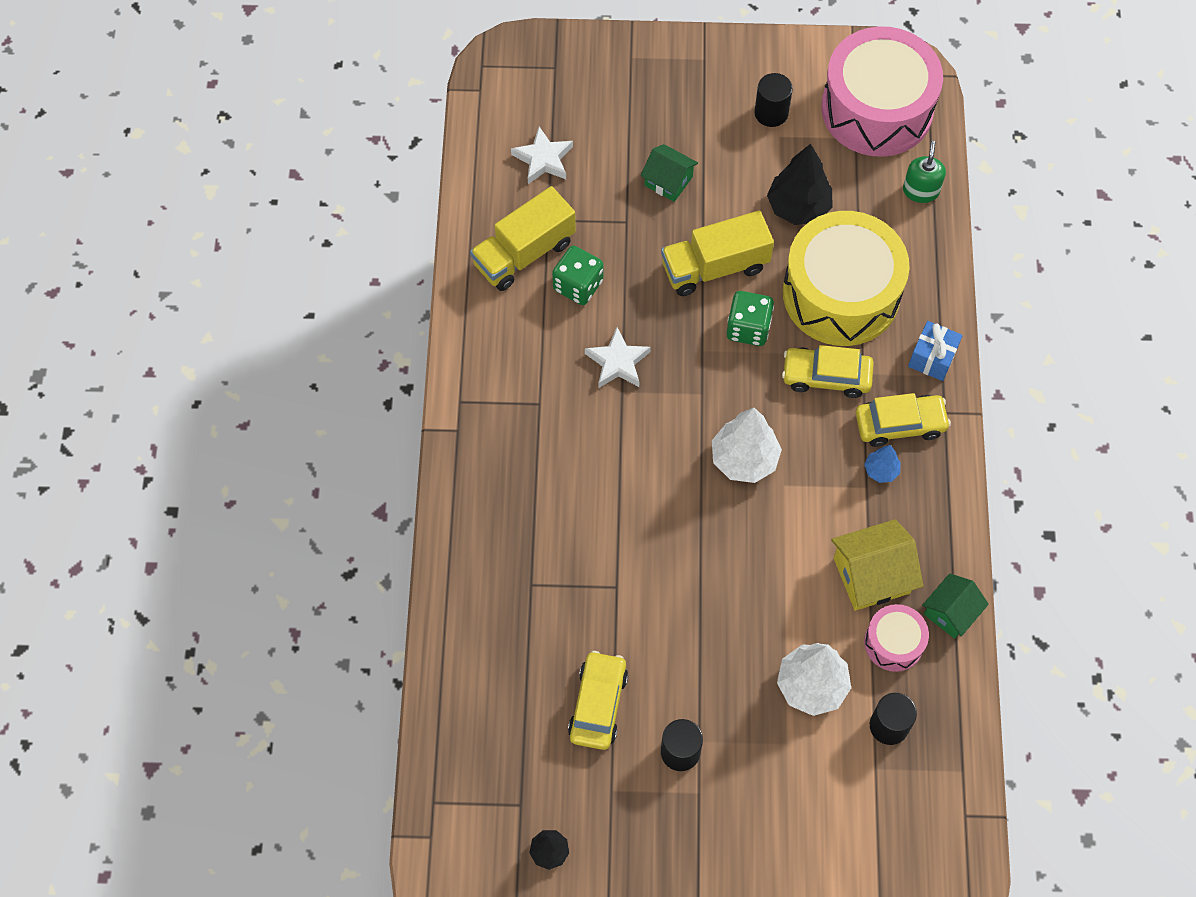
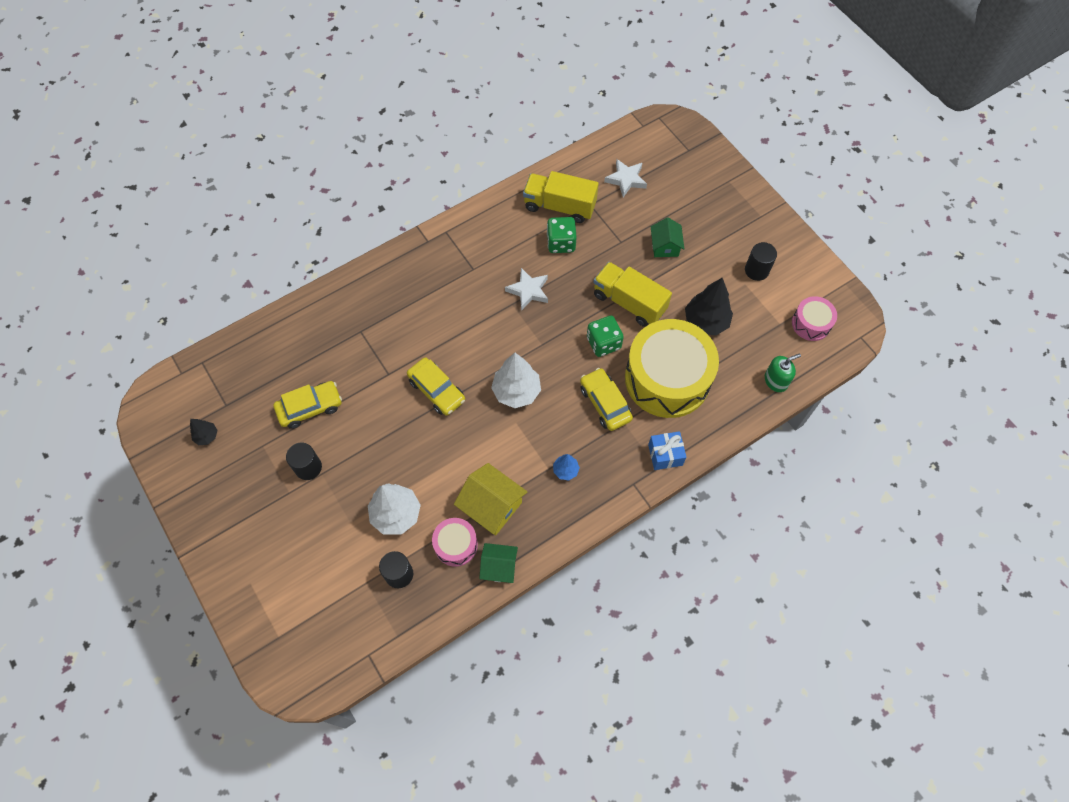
camera: 55 degrees right, 0 degrees up
(877, 109) = (811, 323): pink drum -> pink drum, size x0.47
(900, 424) = (605, 463): yellow car -> yellow car (437, 390)

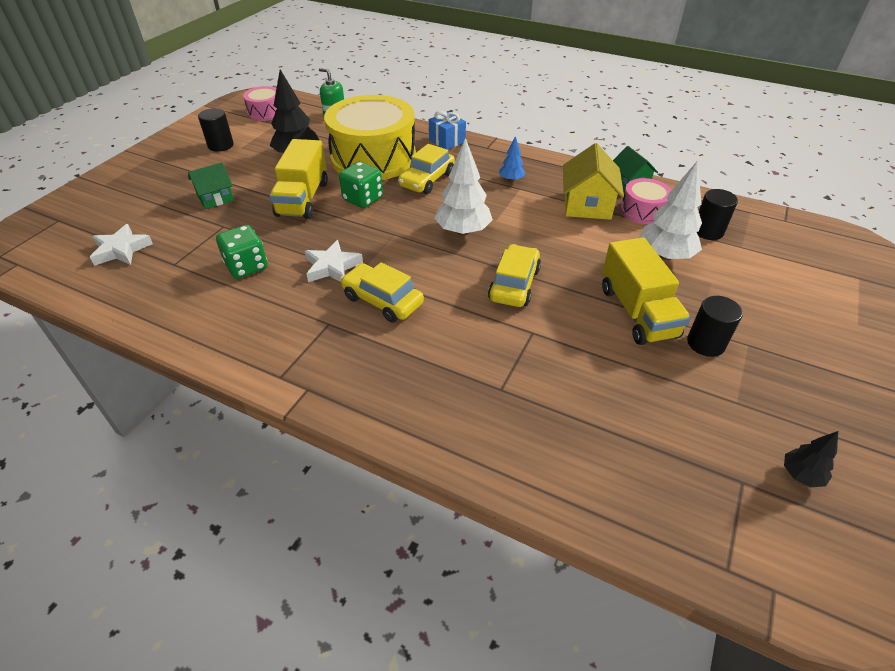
camera: 120 degrees left, 20 degrees down
(310, 407) = (644, 382): yellow car -> yellow car (382, 300)
(559, 206) = (186, 287): yellow truck -> yellow truck (637, 312)

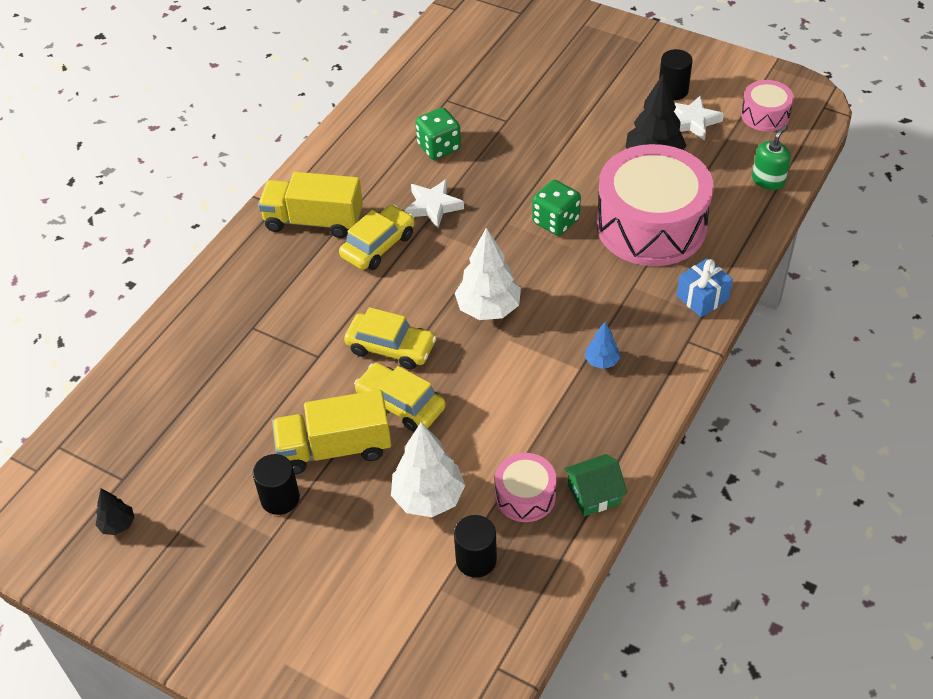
camera: 95 degrees right, 5 degrees up
(121, 250) = (471, 63): white star -> white star (692, 121)
(215, 198) = (558, 106): green house -> none
(303, 199) = (556, 172): yellow truck -> yellow truck (314, 221)
(373, 158) = (651, 225): yellow drum -> pink drum
(427, 180) = (599, 277): yellow car -> yellow car (400, 404)
(587, 205) = (540, 436): yellow house -> none

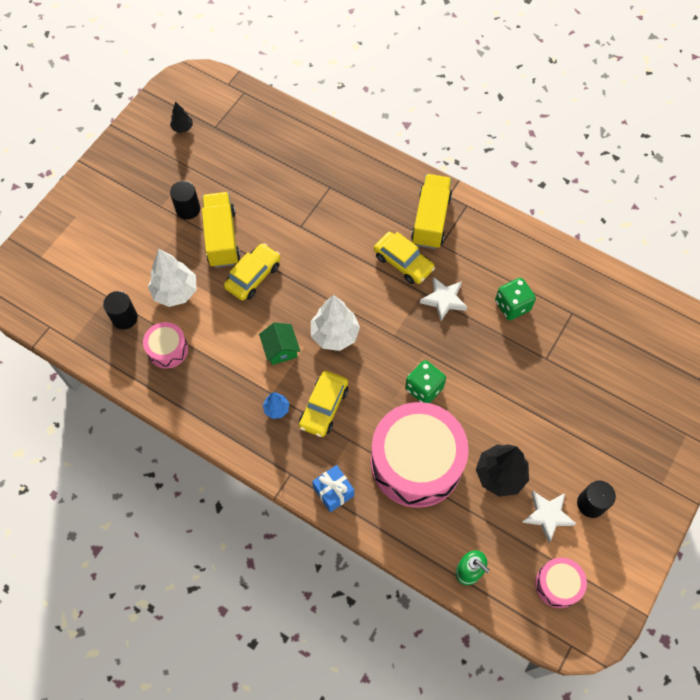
camera: 90 degrees right, 15 degrees up
(391, 347) = (303, 270): yellow car -> yellow car (324, 407)
(594, 494) = (162, 392): green house -> green house (280, 349)

